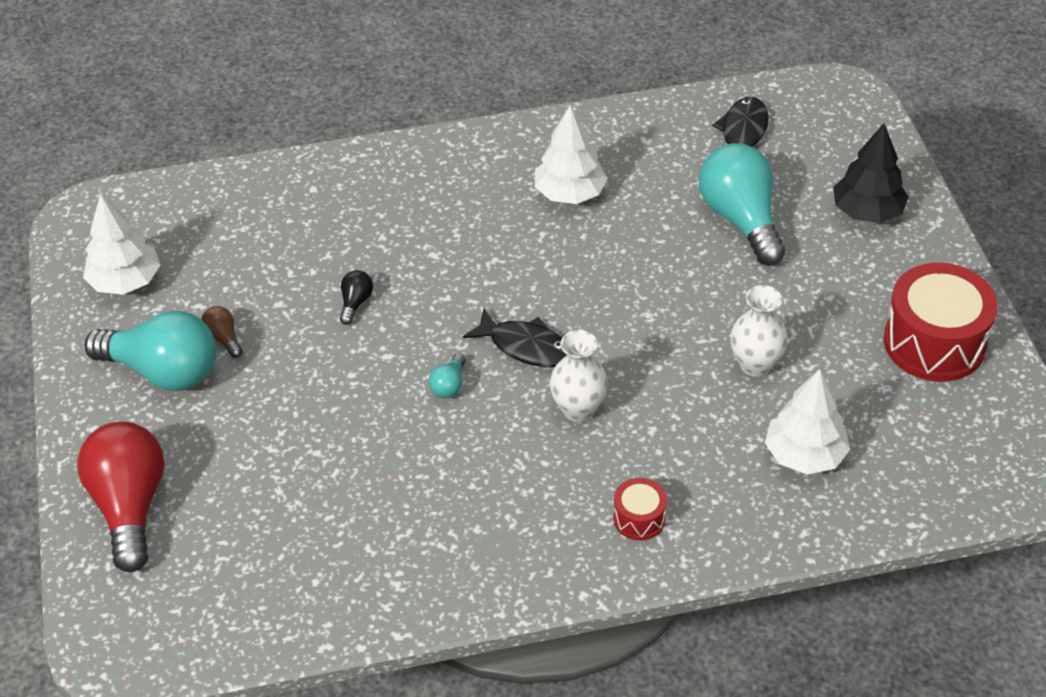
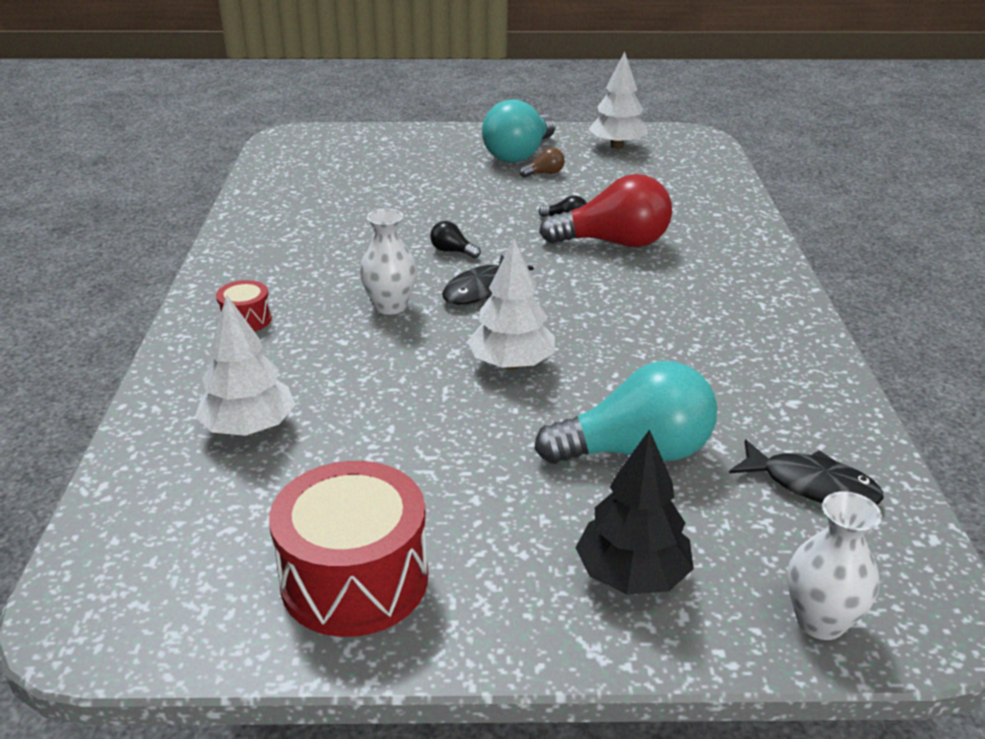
camera: 100 degrees right, 15 degrees down
(130, 506) = (401, 142): red light bulb -> red light bulb (613, 243)
(449, 385) = (452, 251): turquoise light bulb -> black light bulb
(570, 193) = (698, 338): white tree -> white tree (511, 364)
(755, 364) = (393, 418): white vase -> white vase (820, 621)

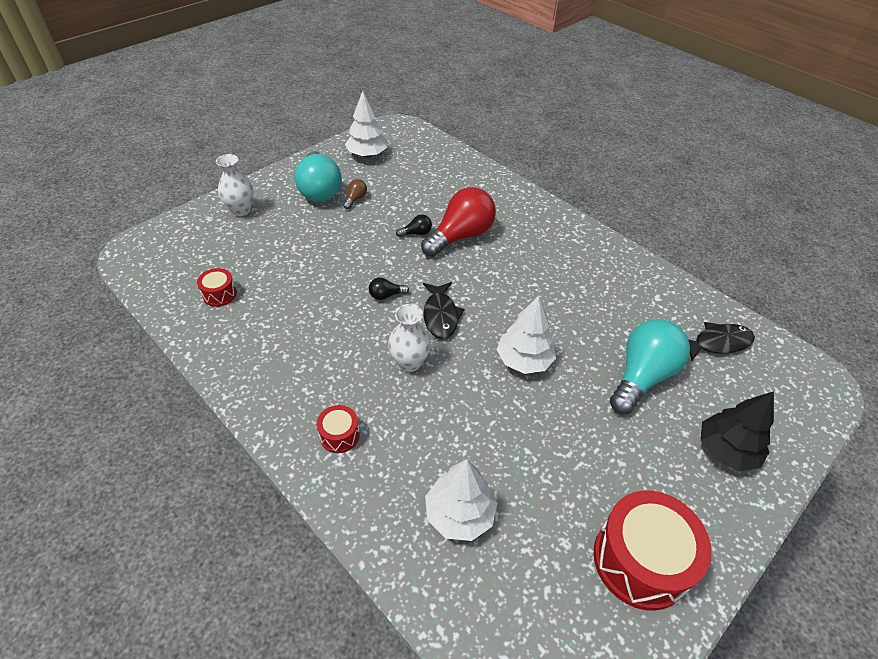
camera: 45 degrees left, 15 degrees up
(309, 188) = (219, 294): none -> red drum
(820, 621) = (801, 415): white vase -> white vase (241, 210)

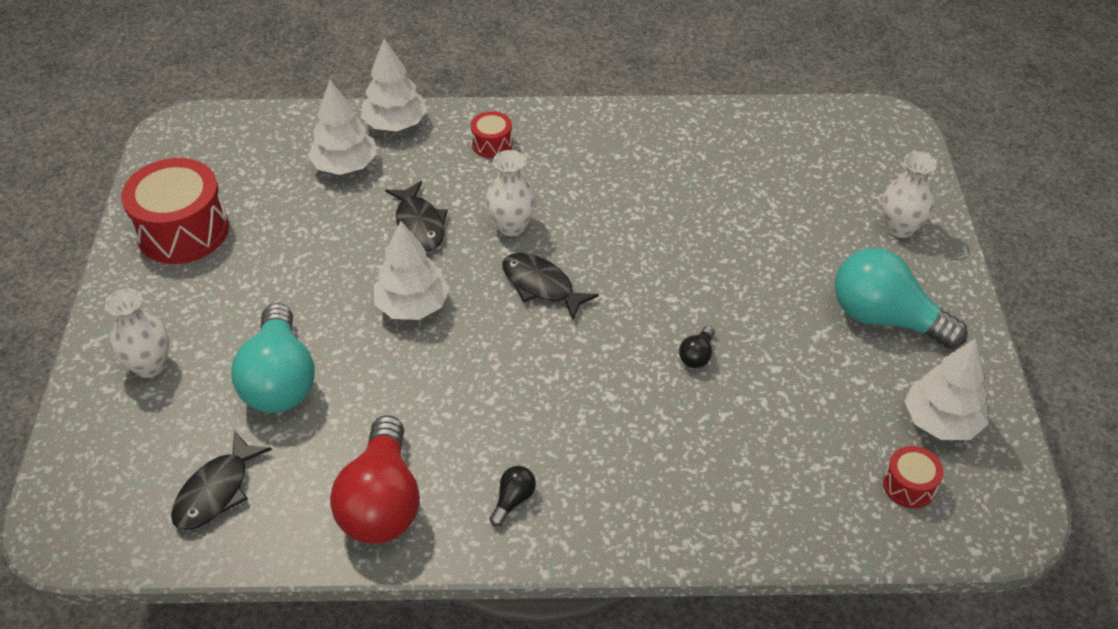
camera: 135 degrees right, 0 degrees up
(219, 294) = (752, 151): red drum -> red drum (909, 486)
(355, 199) = (829, 341): brown light bulb -> none
(378, 524) = (395, 124): none -> white tree
(386, 295) = (618, 263): black light bulb -> black light bulb (513, 500)
(460, 236) = (647, 394): red light bulb -> red light bulb (382, 502)
(462, 411) = (419, 224): none -> black fish
(726, 450) = (150, 365): black tree -> white vase

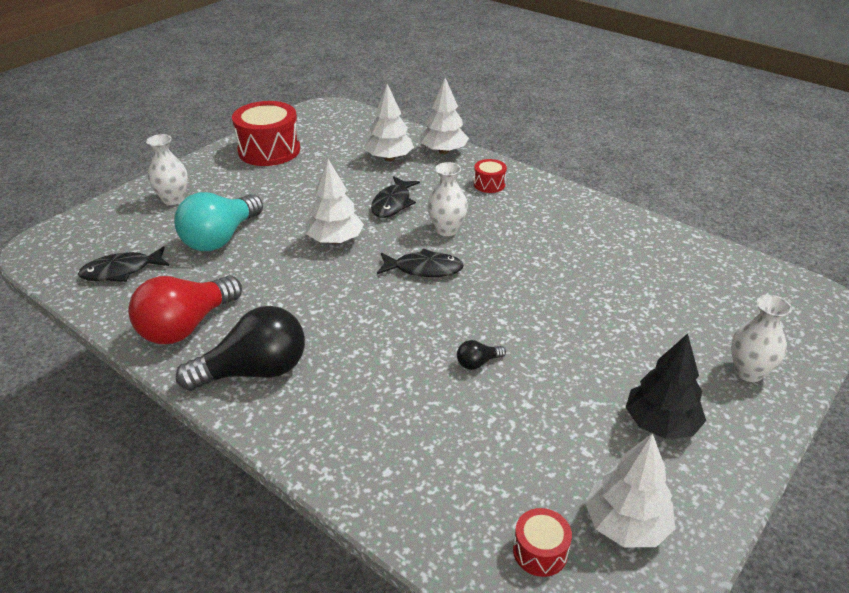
camera: 40 degrees right, 10 degrees down
(513, 500) = (254, 371): black light bulb -> black light bulb, size x2.38
(541, 286) = (424, 269): black fish -> black fish turned 105 degrees clockwise
(885, 318) = (661, 424): turquoise light bulb -> black tree

